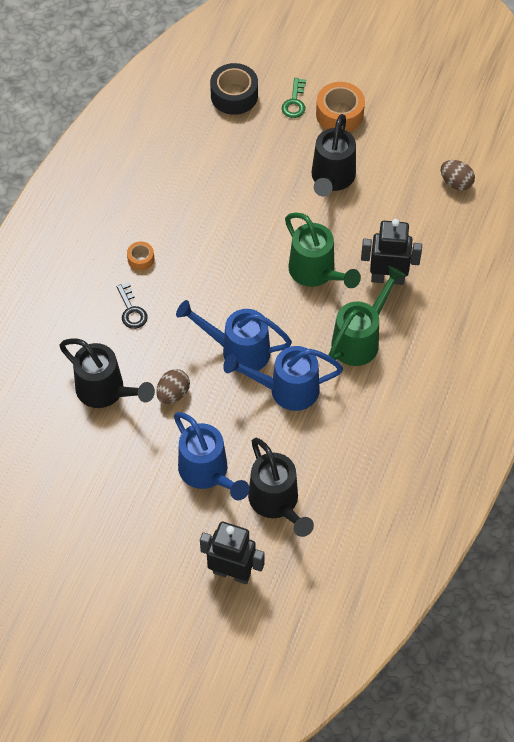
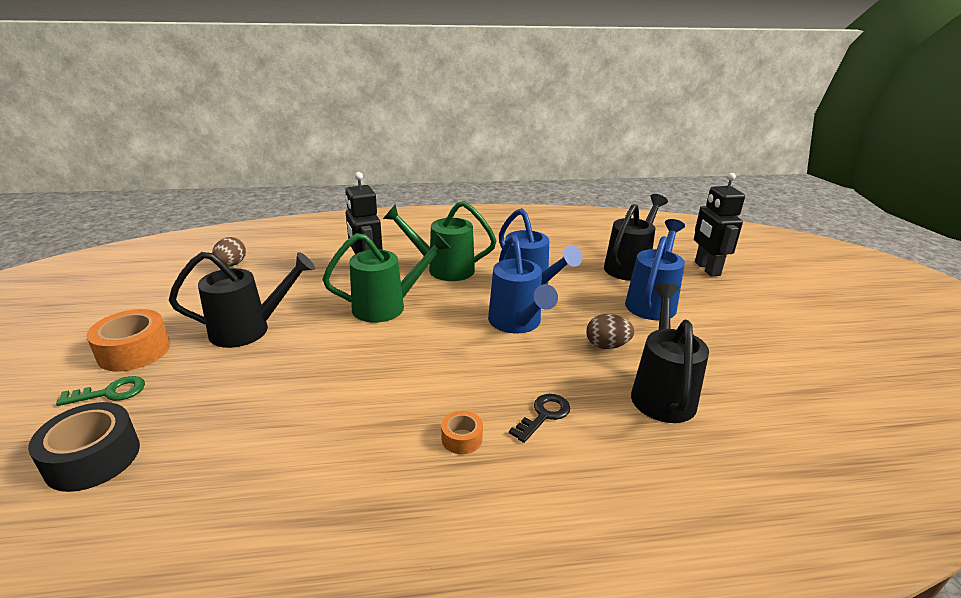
camera: 120 degrees left, 30 degrees down
(316, 272) = (387, 306): green watering can -> green watering can turned 45 degrees clockwise

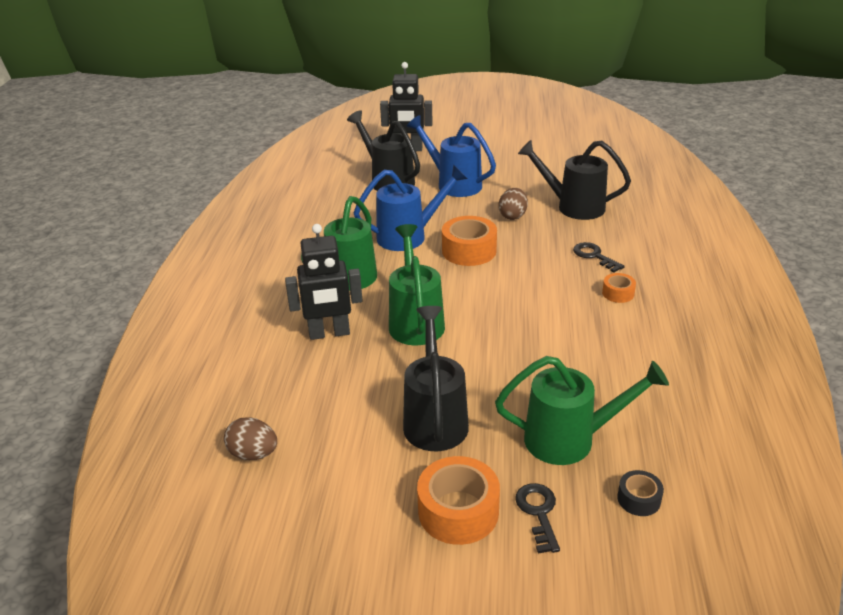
camera: 75 degrees left, 5 degrees up
(93, 458) = (639, 499): black tape -> black tape, size x0.53
(110, 392) = (538, 512): green key -> black key
(198, 407) = (569, 439): none -> green watering can
(517, 323) = (469, 251): blue watering can -> orange tape

